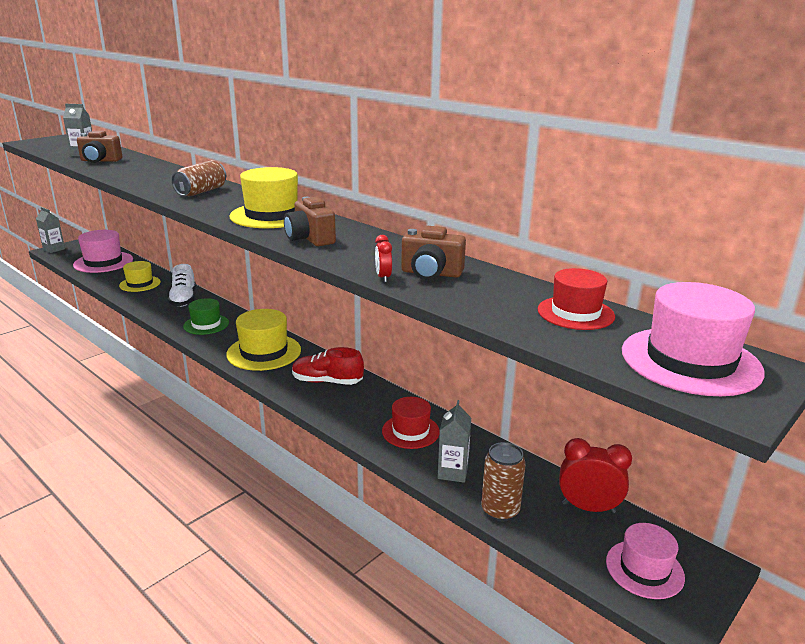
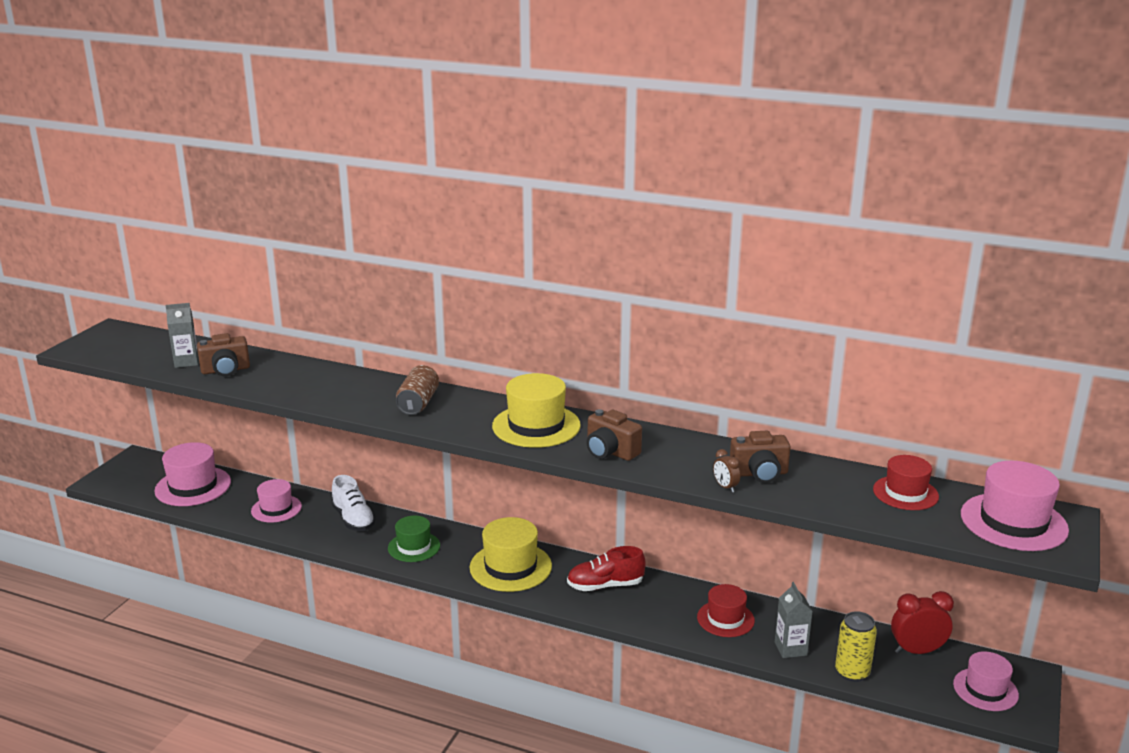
camera: 20 degrees left, 0 degrees up
(54, 249) = (101, 479): grey carton -> none
(140, 284) = (276, 509): yellow hat -> pink hat
(383, 277) = (725, 487): red clock -> brown clock
(500, 510) = (852, 672): brown can -> yellow can

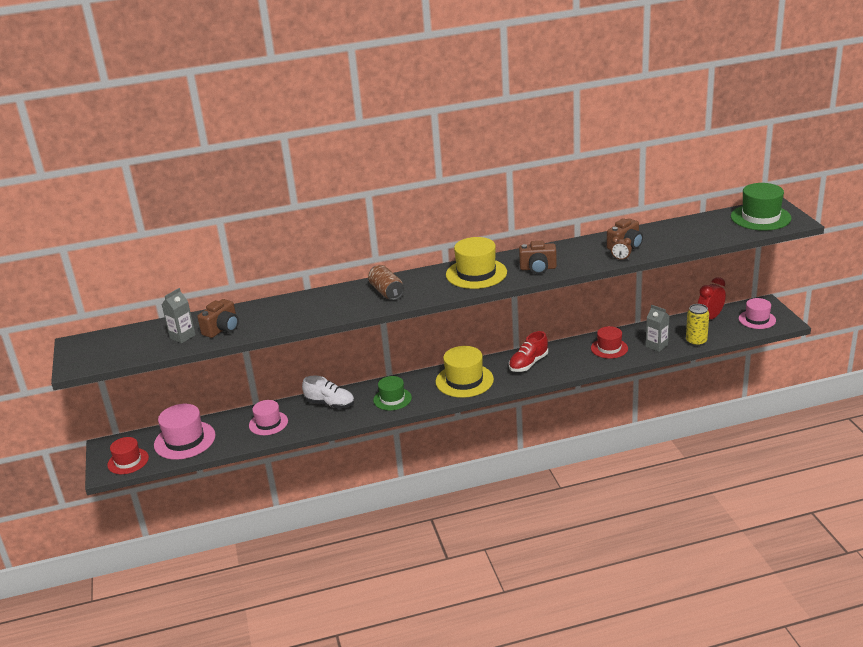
camera: 35 degrees left, 5 degrees up
(905, 493) = (700, 225): red hat -> red hat (128, 461)
(1013, 522) = (760, 217): pink hat -> green hat

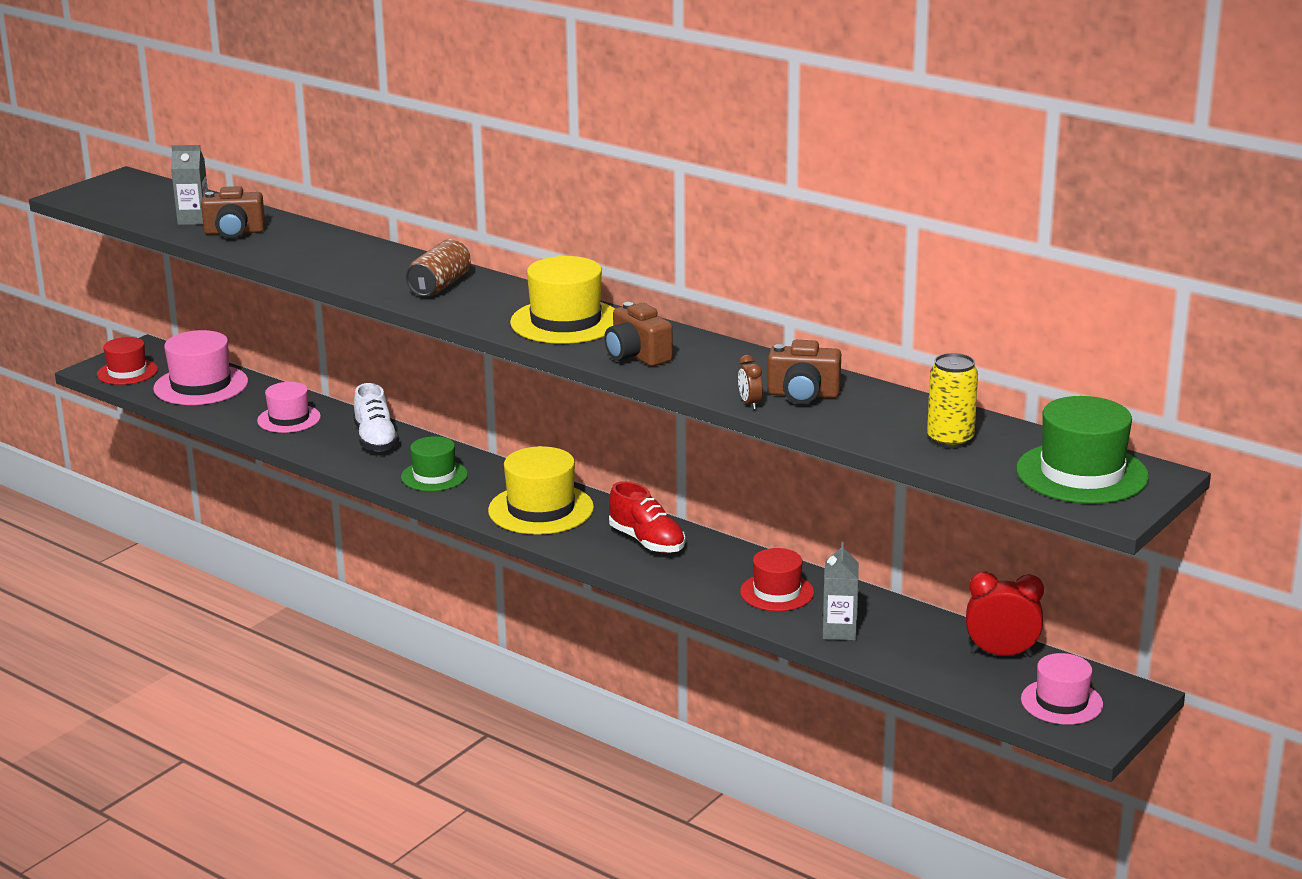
camera: 50 degrees right, 5 degrees down
(528, 363) = (647, 541): red shoe -> red shoe turned 135 degrees counterclockwise
(696, 341) = (901, 664): yellow can -> yellow can (950, 440)

